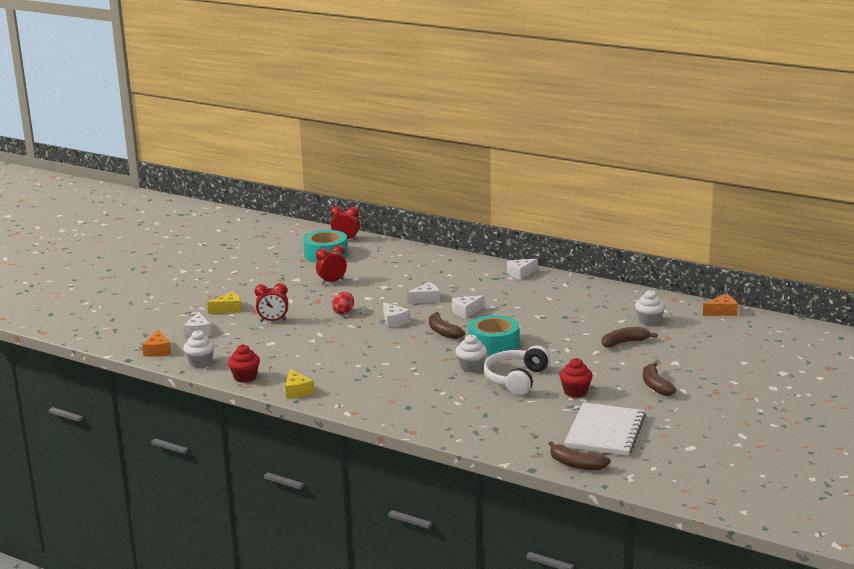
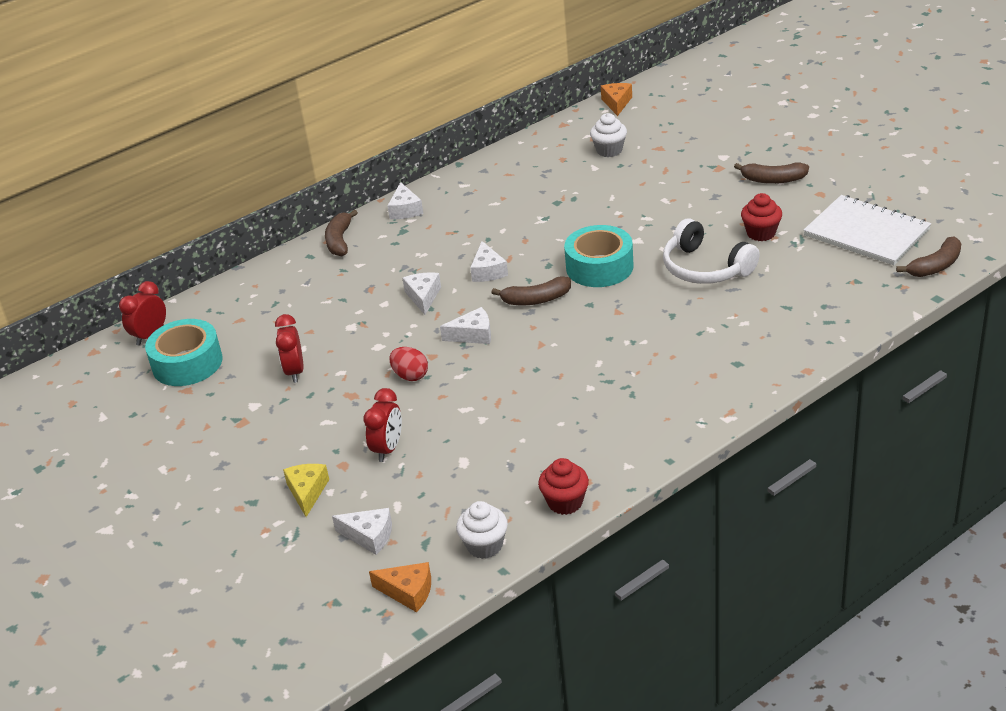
camera: 65 degrees left, 15 degrees up
(297, 391) = (638, 455): yellow cheese -> none
(471, 367) = (653, 295): white cupcake -> none
(624, 342) = (654, 177): brown banana -> brown banana (339, 241)

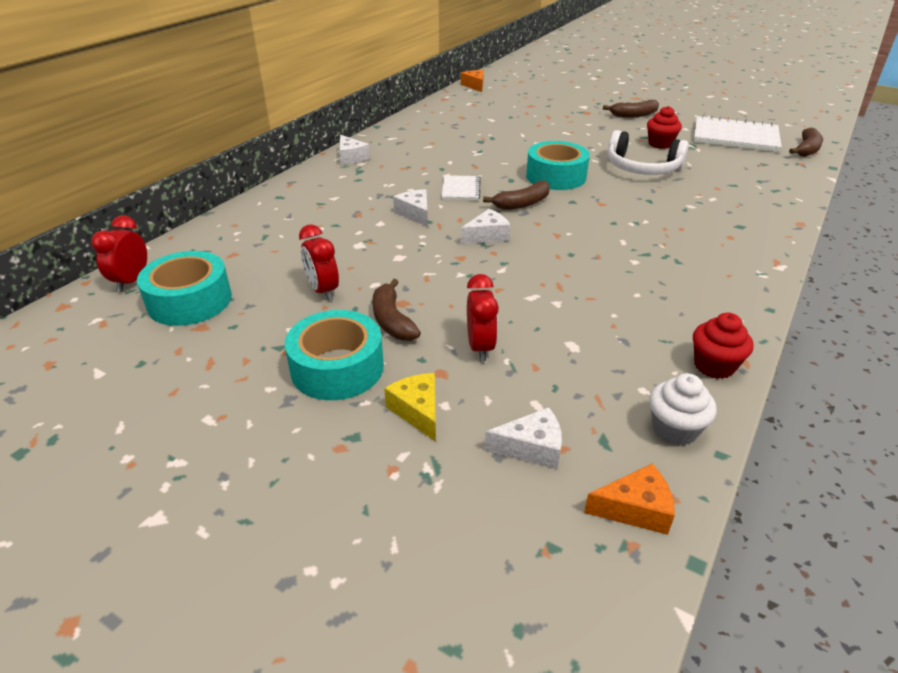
camera: 25 degrees left, 0 degrees up
(269, 445) = (337, 368): none -> turquoise tape
(339, 241) = (302, 183): brown banana -> brown banana (392, 320)
(410, 376) = (452, 276): red egg -> none
(488, 271) = (461, 189): white cheese -> white notebook
(609, 150) = (494, 109): white cupcake -> none

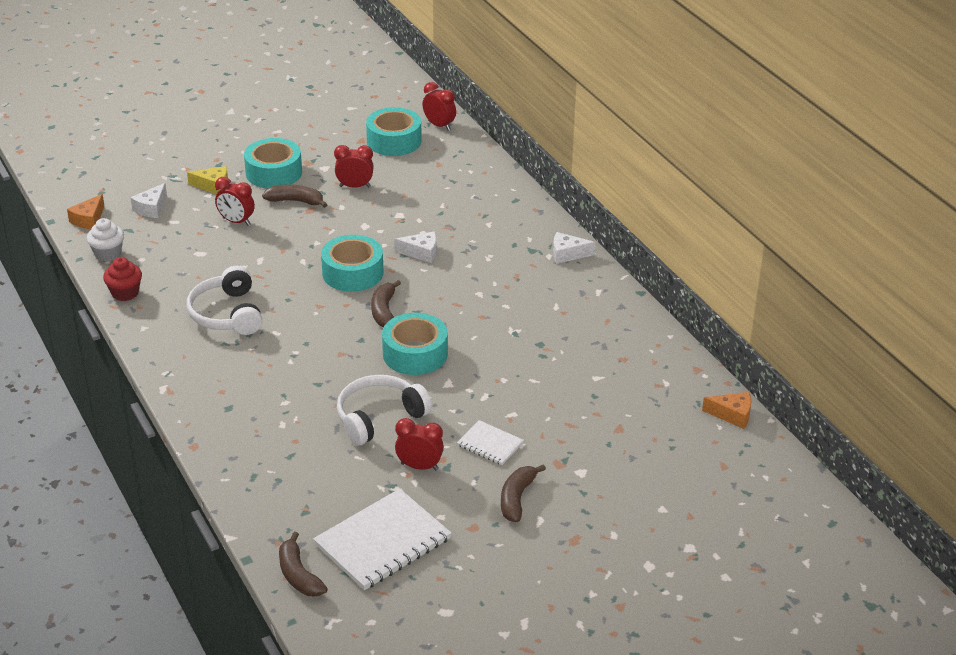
camera: 120 degrees right, 0 degrees up
(461, 189) = (442, 290): white notebook -> white notebook (490, 444)
(487, 236) = (353, 273): white cheese -> turquoise tape
(640, 278) = (227, 314): none -> white headphones
(660, 144) = (419, 466): red cupcake -> red clock

